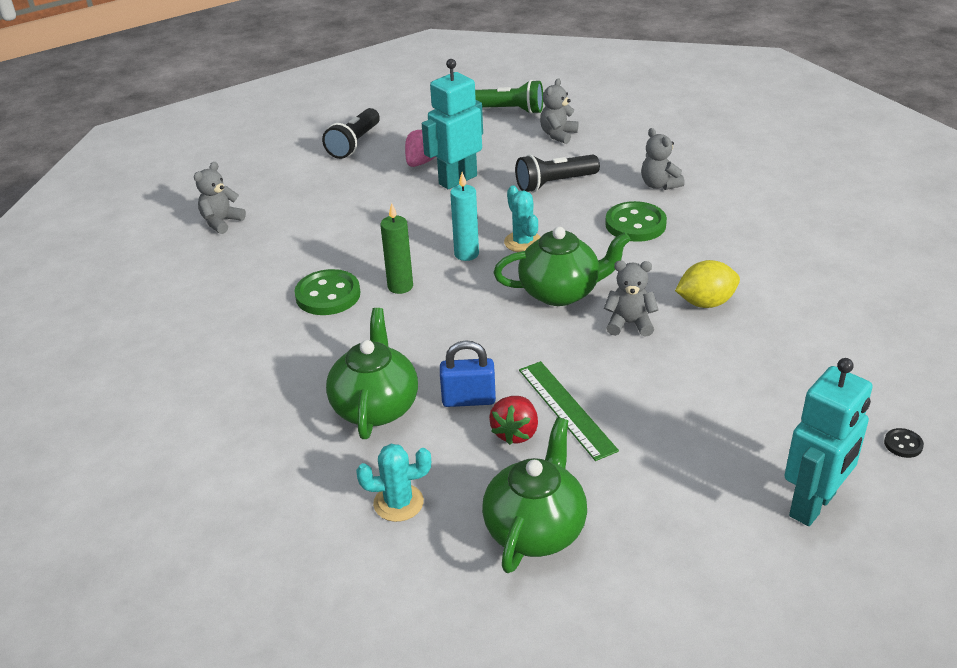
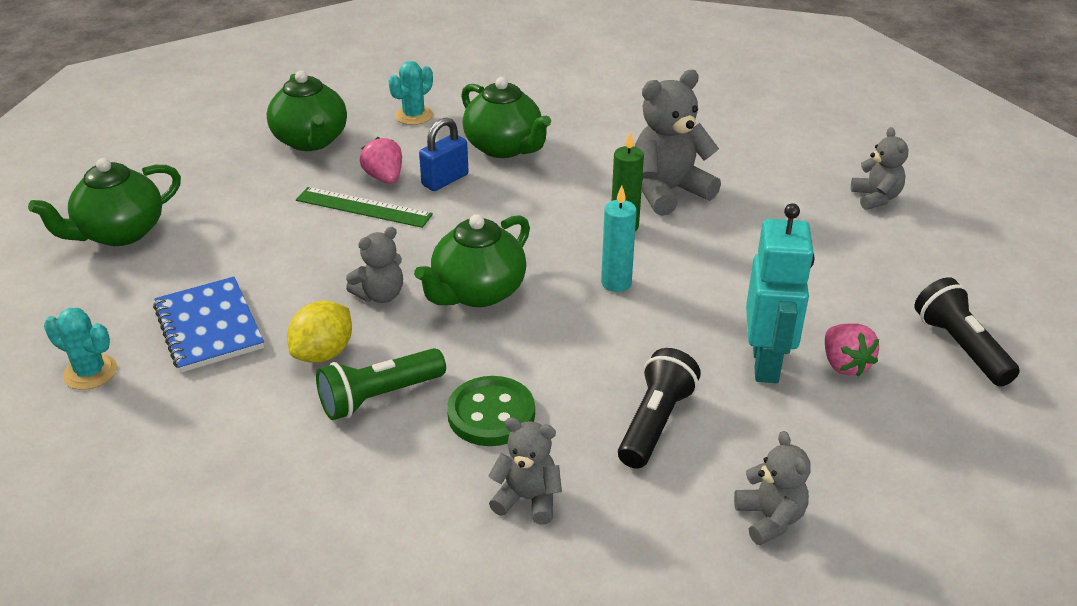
camera: 135 degrees right, 0 degrees up
(328, 295) = (668, 191): green button -> grey teddy bear
(509, 110) = (907, 530): green flashlight -> green flashlight (379, 397)
(515, 433) = (384, 178): red strawberry -> pink strawberry
(523, 242) = (582, 324): turquoise cactus -> turquoise cactus (90, 372)
(777, 361) = (209, 327): none -> blue notebook
(813, 505) = (120, 233): turquoise robot -> green teapot
(903, 444) = (56, 308): black button -> none

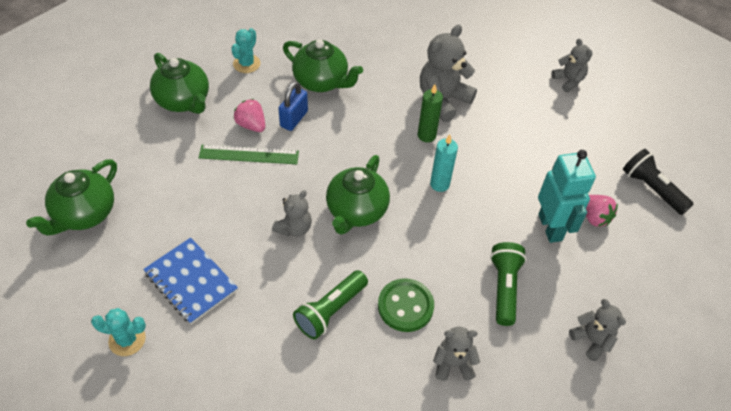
camera: 20 degrees left, 15 degrees up
(323, 353) = (279, 285): yellow lemon -> none
(655, 422) = (504, 288): black flashlight -> green flashlight

